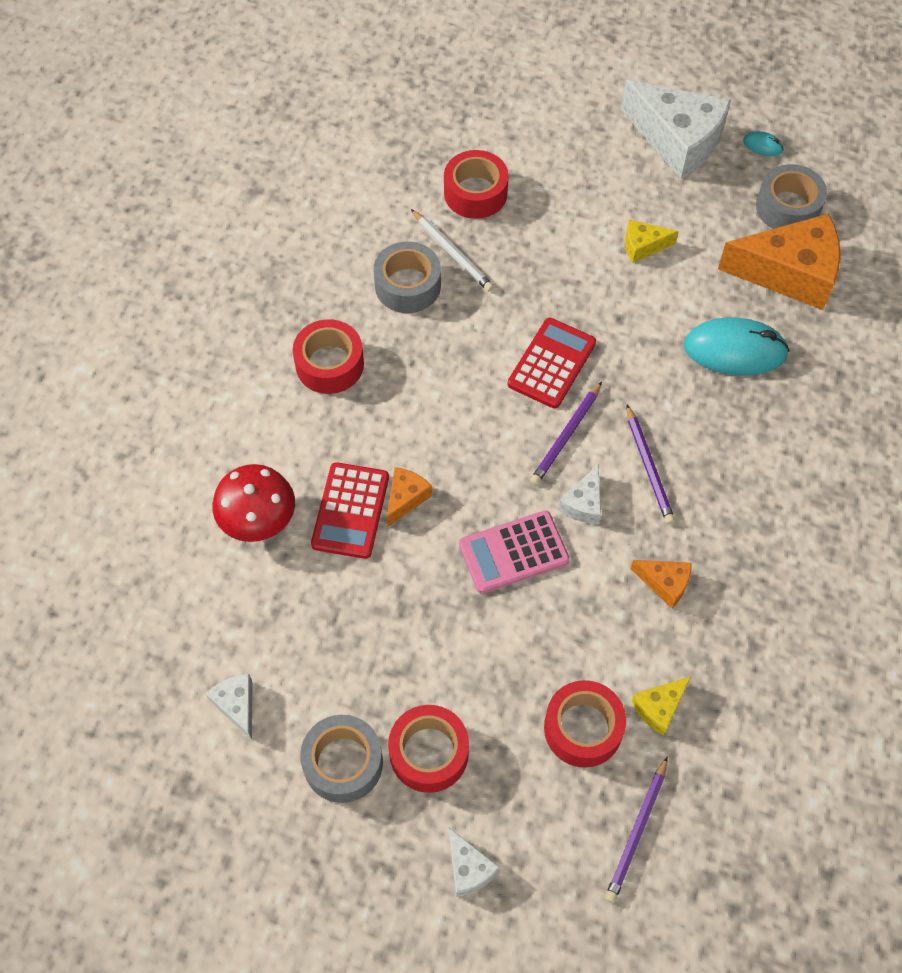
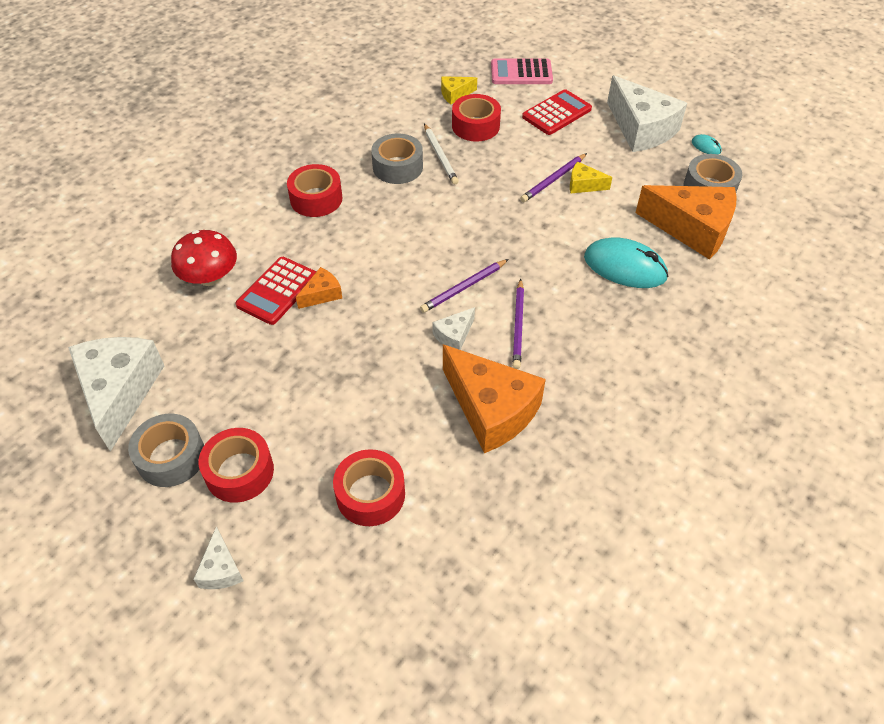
camera: 20 degrees right, 10 degrees down
(237, 705) = (120, 392): white cheese -> white cheese, size x2.17
(513, 553) = (382, 353): pink calculator -> pink calculator (521, 73)
(551, 363) = (477, 239): red calculator -> red calculator (556, 113)
(637, 831) = (374, 590): purple pencil -> purple pencil (553, 179)
(659, 707) = (441, 499): yellow cheese -> yellow cheese (455, 94)
(665, 583) = (491, 409): orange cheese -> orange cheese, size x2.17

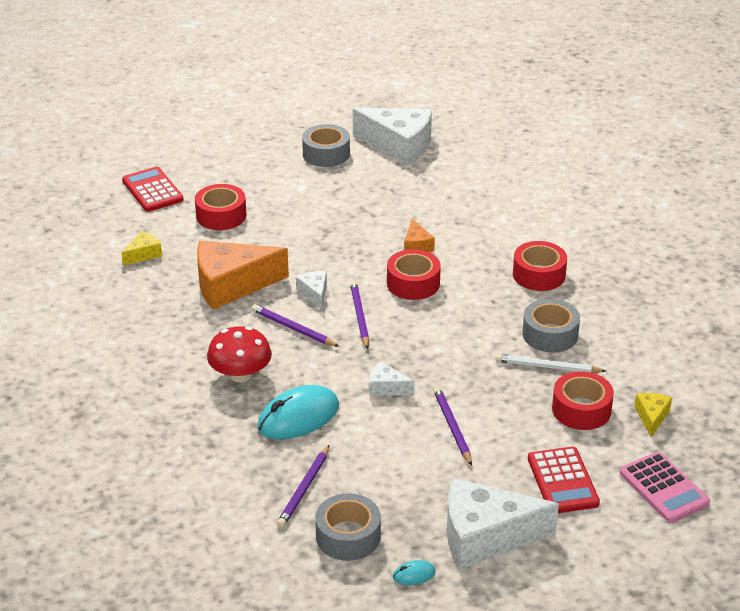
camera: 120 degrees right, 15 degrees down
(210, 277) = (482, 201): red mushroom -> red mushroom (240, 374)
(221, 569) = (229, 154): white cheese -> white cheese (386, 388)
(239, 472) = (289, 174): red tape -> red tape (413, 283)
(277, 291) = (439, 227): red calculator -> red calculator (152, 190)
(521, 73) = (664, 488): pink calculator -> pink calculator turned 120 degrees clockwise
(583, 185) = (427, 444): yellow cheese -> yellow cheese (143, 254)
(692, 229) = (304, 488): orange cheese -> purple pencil

